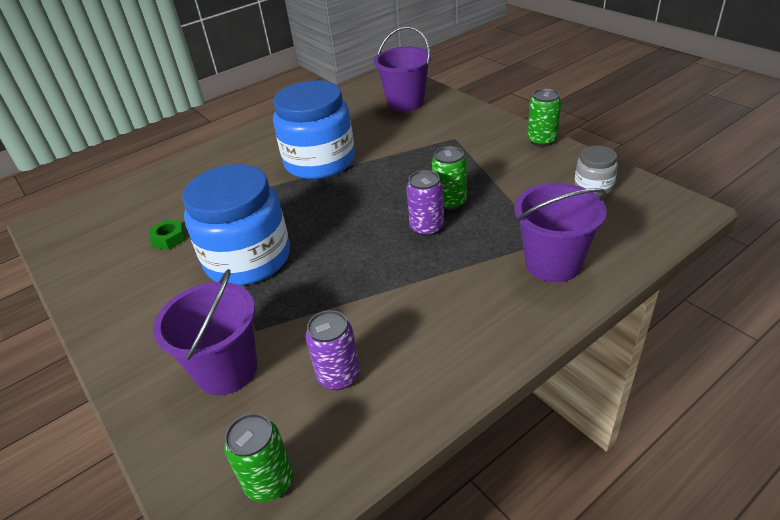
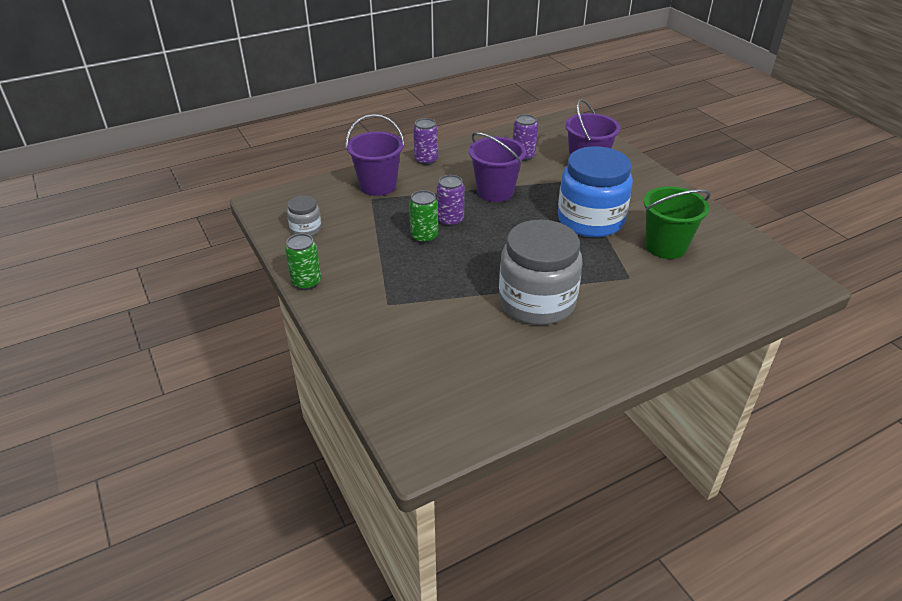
camera: 175 degrees left, 0 degrees up
(169, 238) = (665, 246): green nut -> green bucket
(269, 482) = (555, 130): green can -> none
(320, 162) = (537, 302): blue jar -> grey jar
(405, 103) = (420, 378): purple bucket -> purple bucket (495, 191)
(508, 332) = (426, 160): none -> purple can

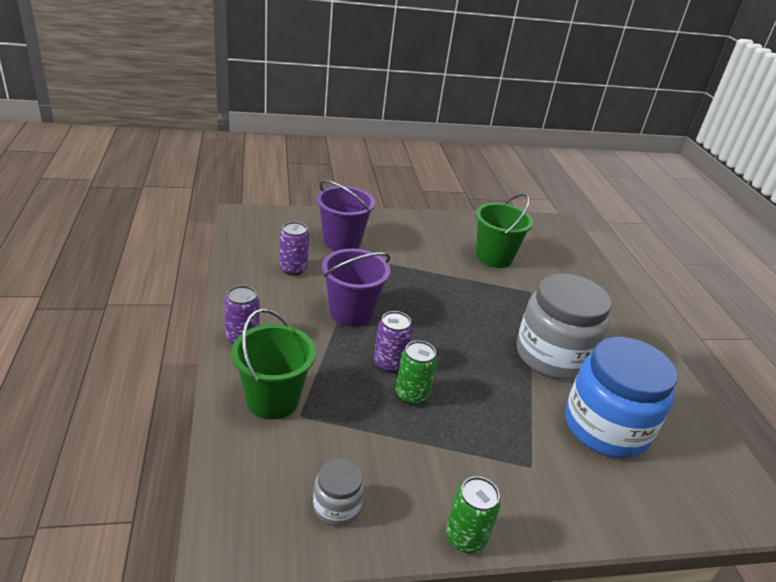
camera: 75 degrees left, 5 degrees down
(378, 186) = (273, 399): purple bucket -> green bucket
(590, 220) = (437, 276): blue jar -> blue jar (606, 427)

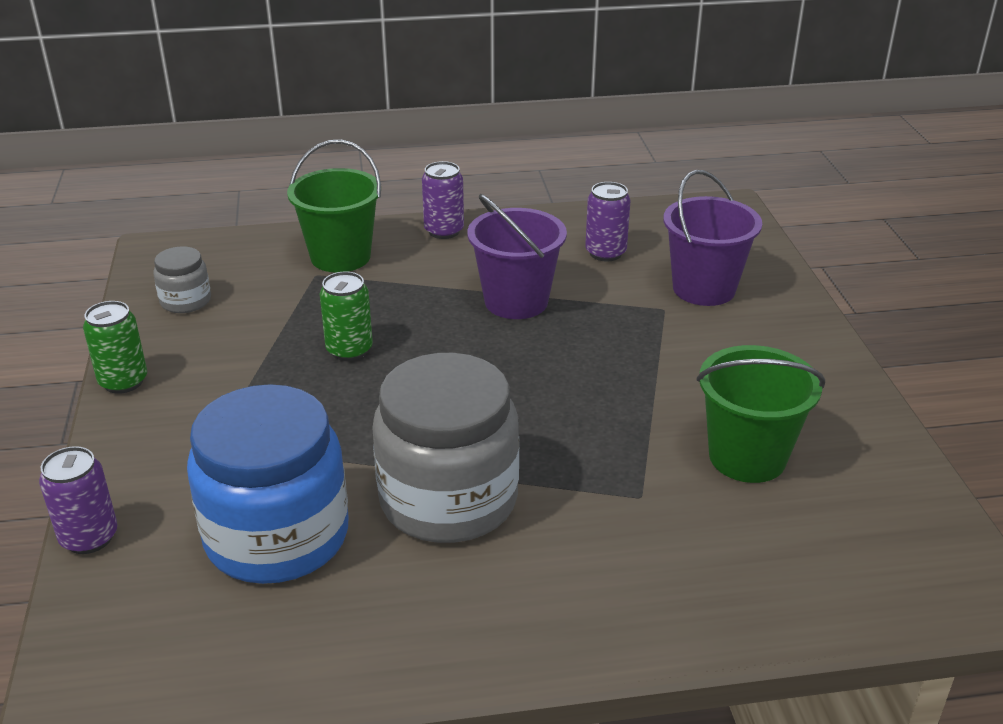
camera: 95 degrees right, 0 degrees up
(389, 363) = (410, 333): purple can -> purple can (89, 537)

